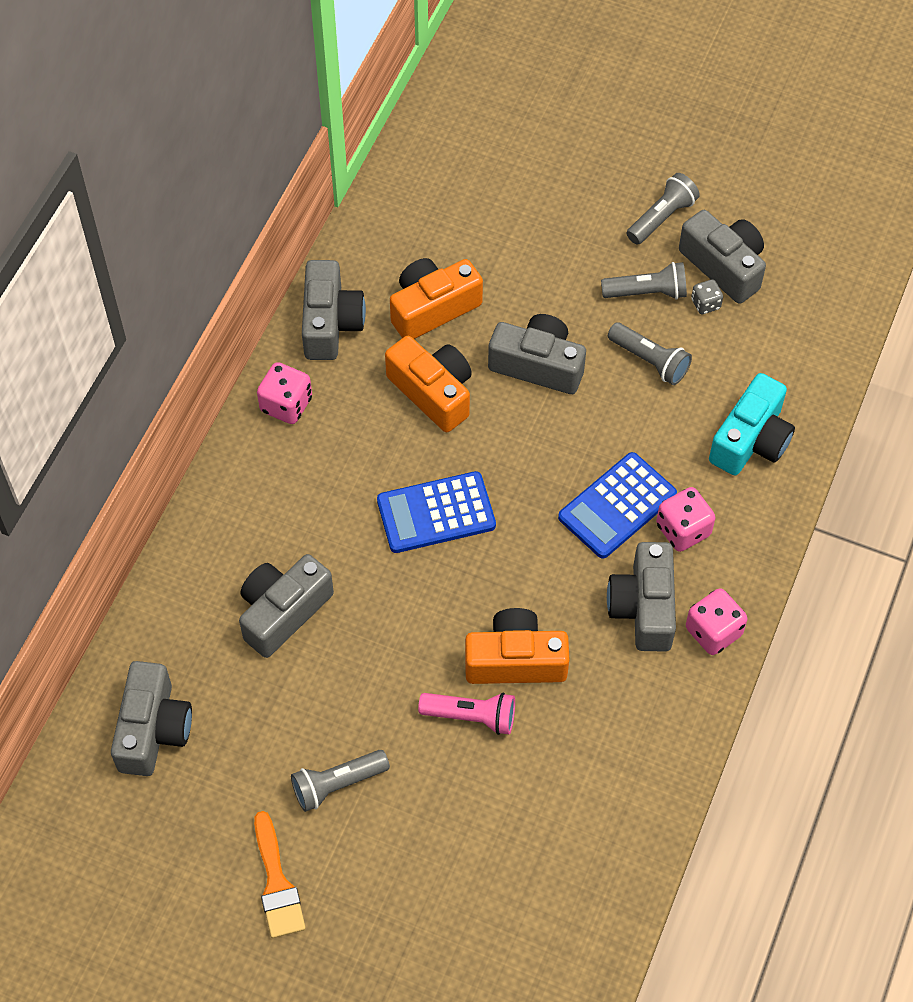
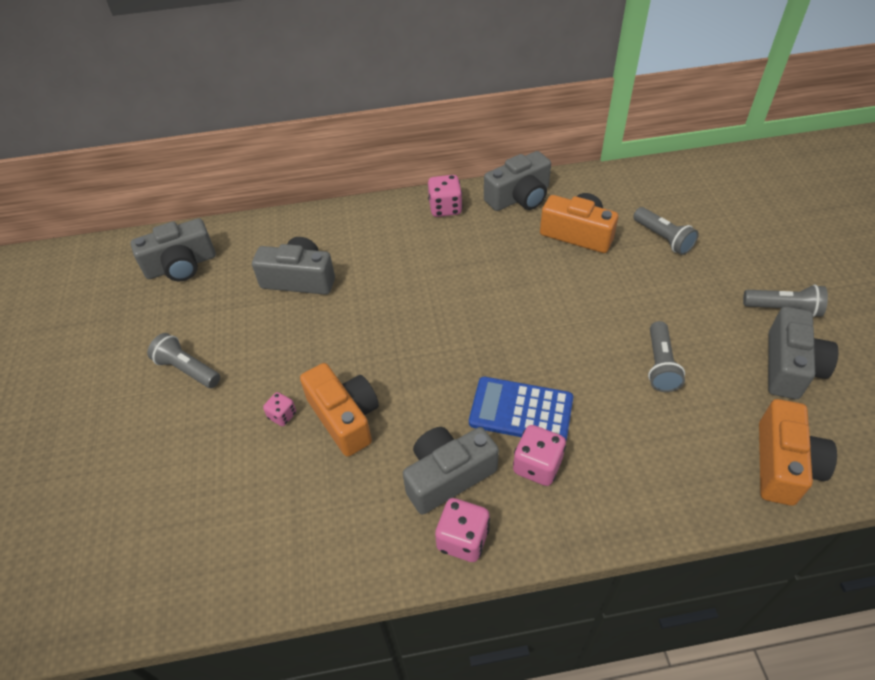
camera: 60 degrees right, 10 degrees down
(277, 883) = (97, 376): orange brush -> none
(433, 392) = (517, 265): orange camera -> orange camera (783, 464)
(436, 513) = (428, 313): blue calculator -> none
(471, 716) = (282, 415): pink flashlight -> pink dice
(538, 365) = (590, 305): grey camera -> none
(647, 292) = (713, 333): grey flashlight -> grey flashlight (663, 238)
(705, 304) = (745, 373): grey dice -> none
(751, 440) = (660, 469): turquoise camera -> none

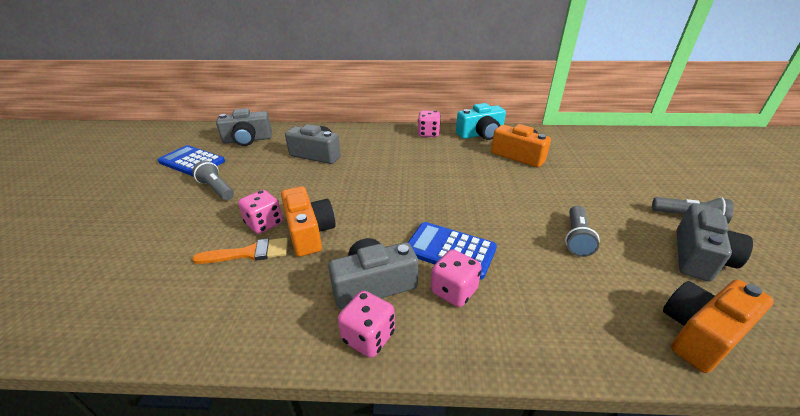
camera: 10 degrees right, 15 degrees down
(121, 325) = (192, 162): none -> blue calculator
(282, 415) = (264, 224): pink dice -> pink dice, size x1.68
(285, 463) = (249, 253): none -> orange brush
(519, 197) = (480, 134): grey camera -> turquoise camera
(663, 238) = (584, 165): grey flashlight -> none
(783, 464) = (700, 333): orange camera -> orange camera turned 150 degrees counterclockwise

